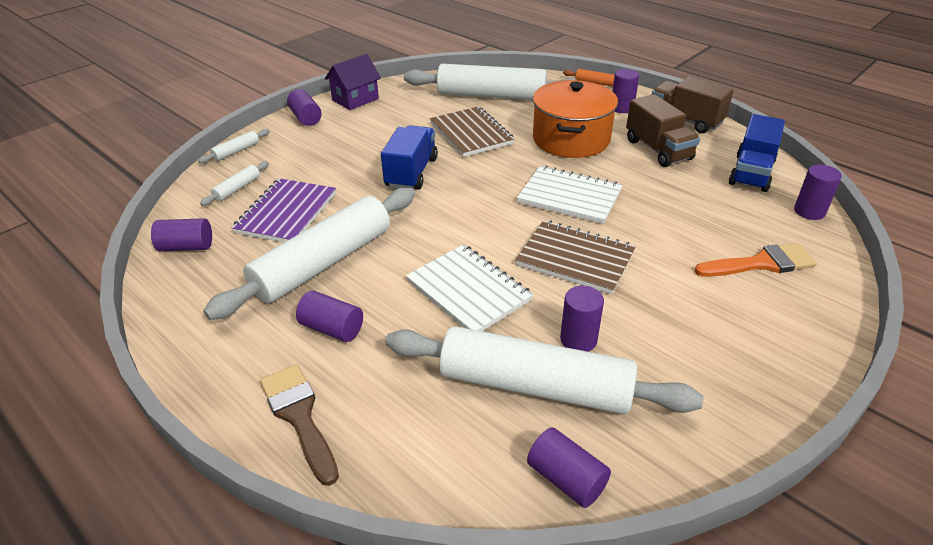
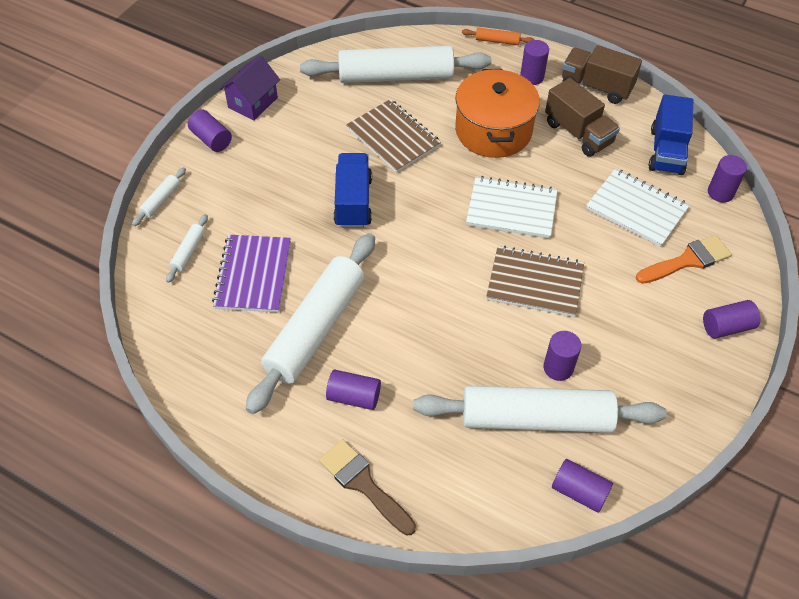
camera: 15 degrees left, 15 degrees up
(186, 247) = (177, 333): purple cylinder -> purple cylinder (727, 327)
(468, 291) = (454, 335): white notebook -> white notebook (636, 209)

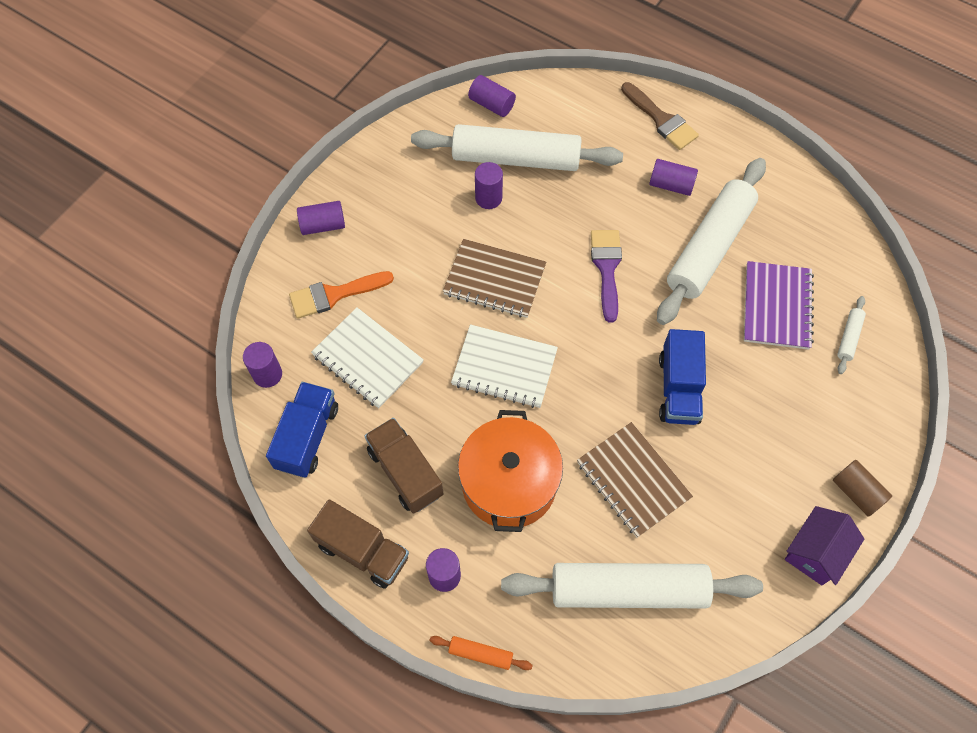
camera: 175 degrees left, 10 degrees up
(161, 200) = (895, 405): white rolling pin -> none
(211, 139) = (856, 492): purple cylinder -> brown cylinder
(423, 301) = (607, 268): none -> purple brush

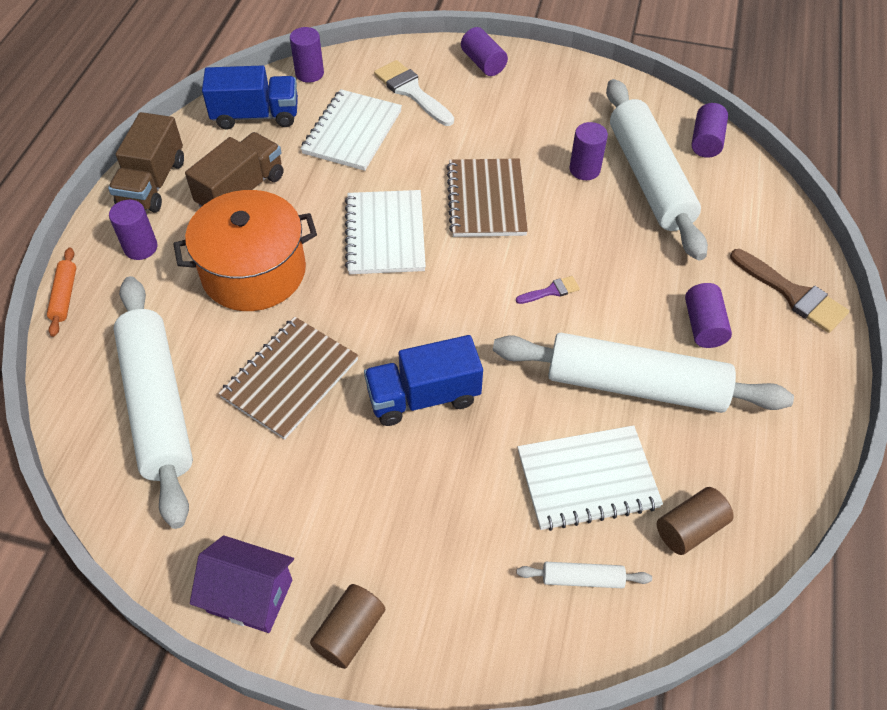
camera: 70 degrees right, 10 degrees down
(334, 295) = (411, 91): orange brush -> white brush
(607, 268) = (551, 291): purple brush -> purple brush, size x0.52
(661, 120) = (793, 294): brown brush -> brown brush turned 75 degrees counterclockwise
(777, 306) = (587, 479): purple notebook -> white notebook
(828, 262) = (689, 528): none -> brown cylinder

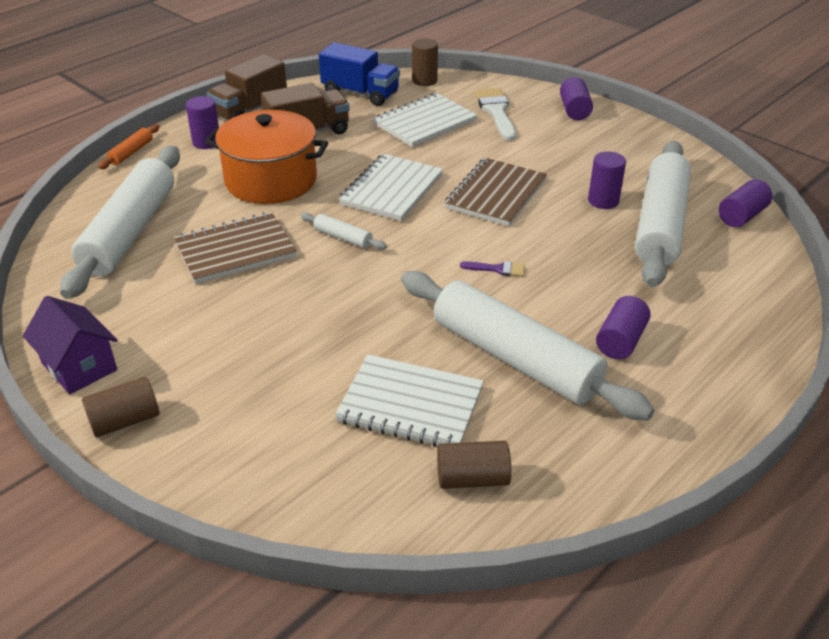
camera: 30 degrees right, 15 degrees down
(309, 73) = (424, 80): purple cylinder -> brown cylinder
(423, 396) = (325, 298): blue truck -> none
(582, 579) = (341, 470): white rolling pin -> white rolling pin (343, 237)
(793, 294) = (736, 350): brown brush -> none

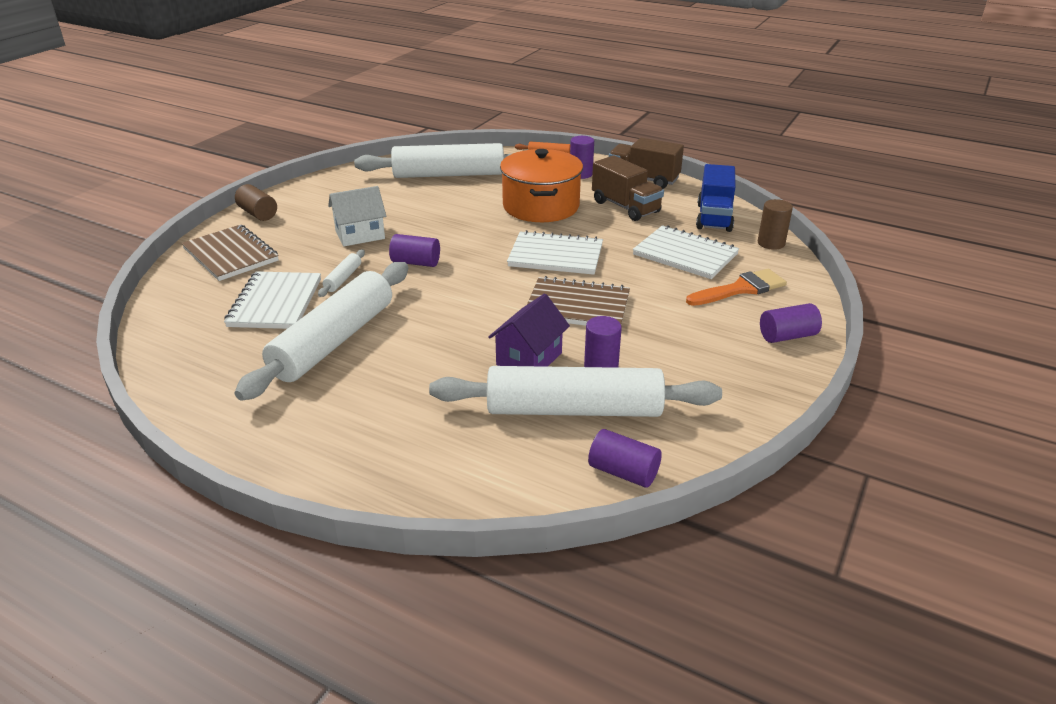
camera: 75 degrees right, 5 degrees down
(79, 366) = (305, 191): purple house -> purple house (529, 359)
(235, 250) = (440, 211): brown notebook -> brown notebook (231, 255)
(261, 321) = (360, 235): none -> white house
(343, 237) = (474, 246): white rolling pin -> white rolling pin (343, 278)
(472, 478) = (199, 337): brown cylinder -> none
(496, 111) = (741, 289): white brush -> orange brush
(497, 269) = (455, 320): purple brush -> none
(620, 341) = (366, 394): purple cylinder -> purple cylinder (415, 262)

